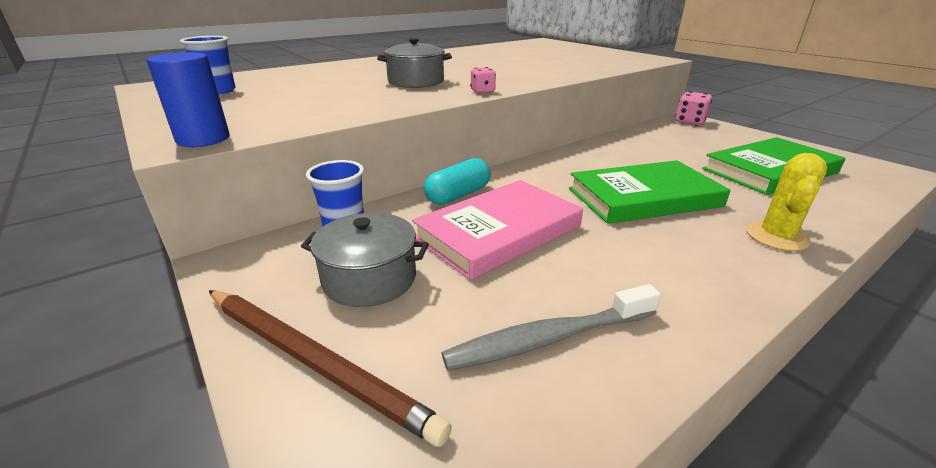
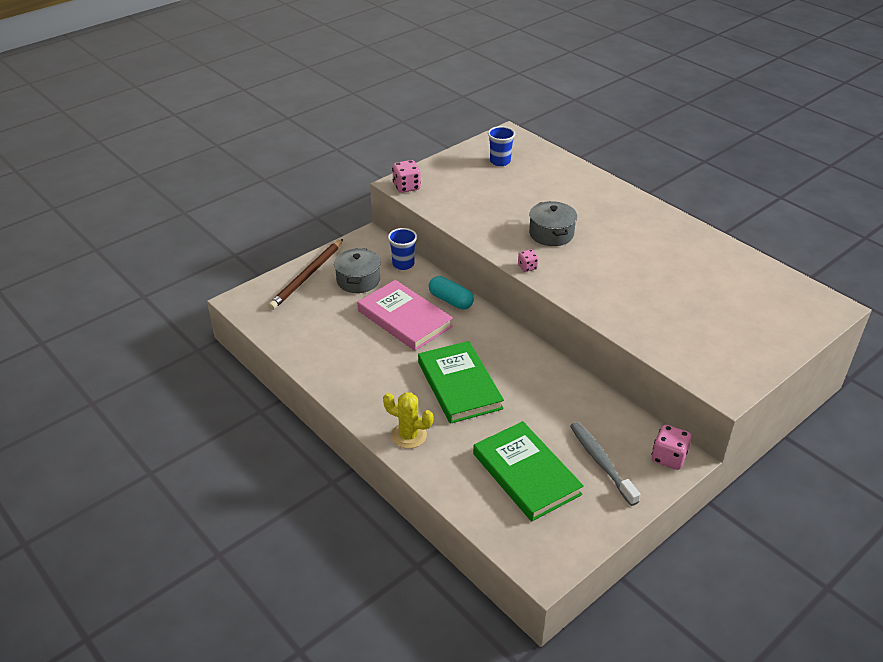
camera: 85 degrees right, 10 degrees up
(203, 139) = (406, 187): blue cylinder -> pink dice
(548, 338) = (318, 333): grey toothbrush -> grey toothbrush (601, 462)

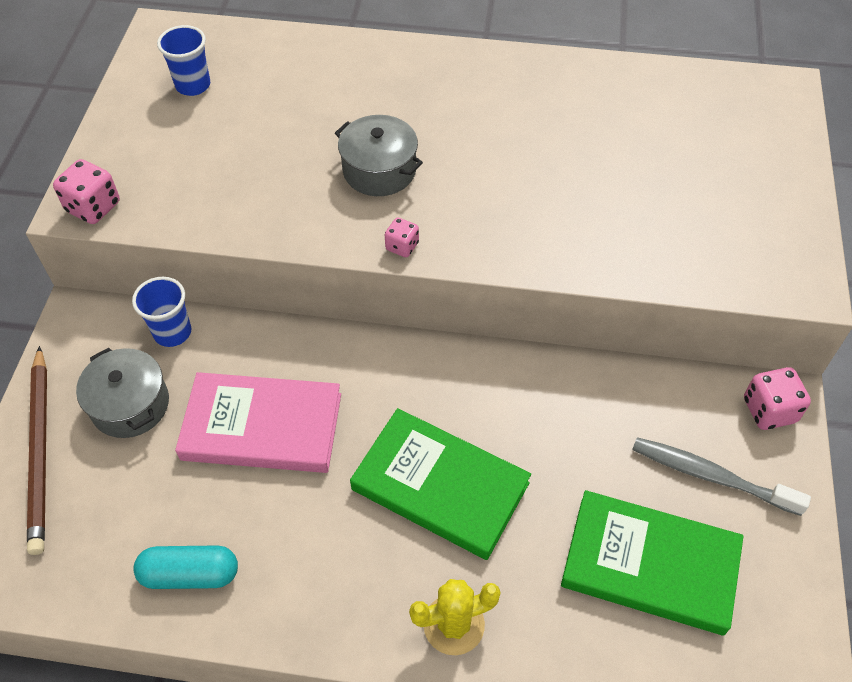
camera: 40 degrees left, 15 degrees up
(450, 300) = (298, 352): turquoise capsule -> turquoise capsule (190, 574)

